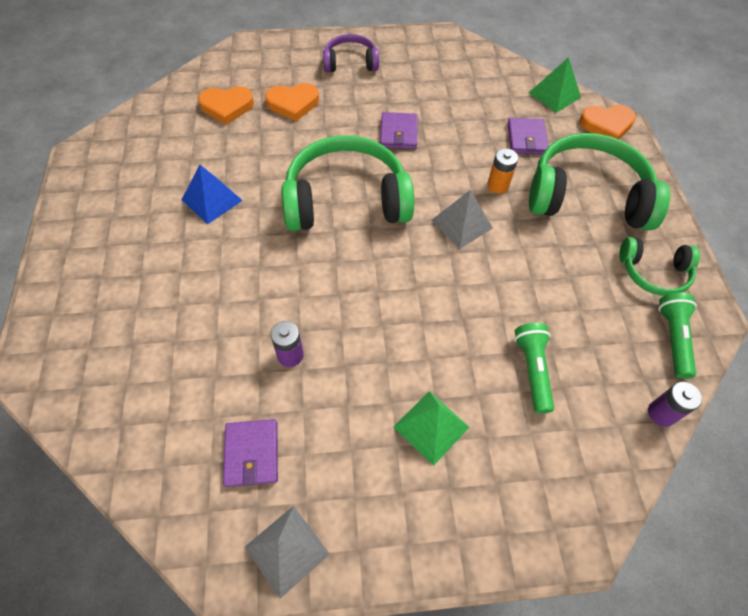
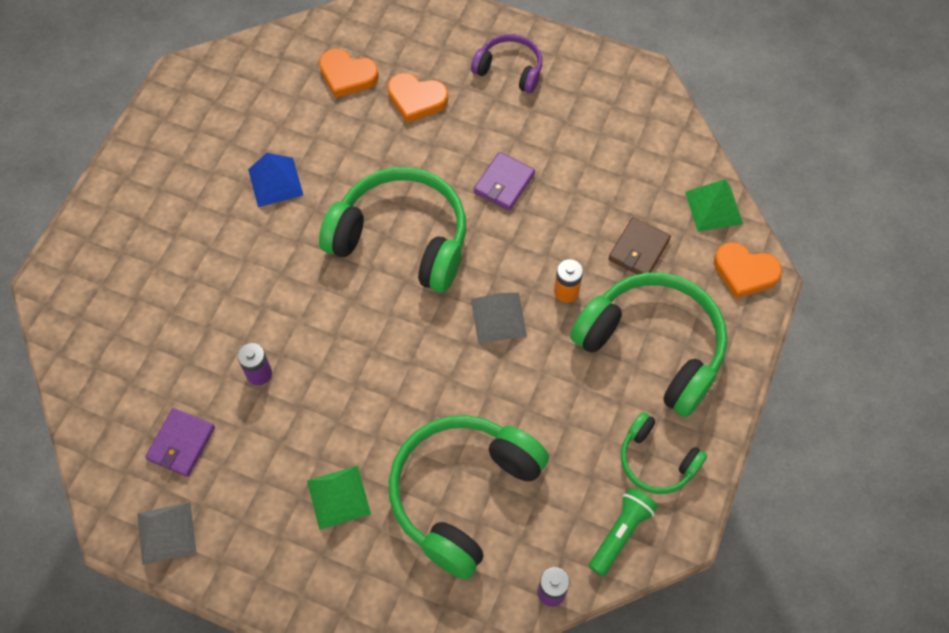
camera: 30 degrees right, 5 degrees up
(526, 138) = (639, 249): purple wallet -> brown wallet
(532, 370) = (462, 494): green flashlight -> green headphones

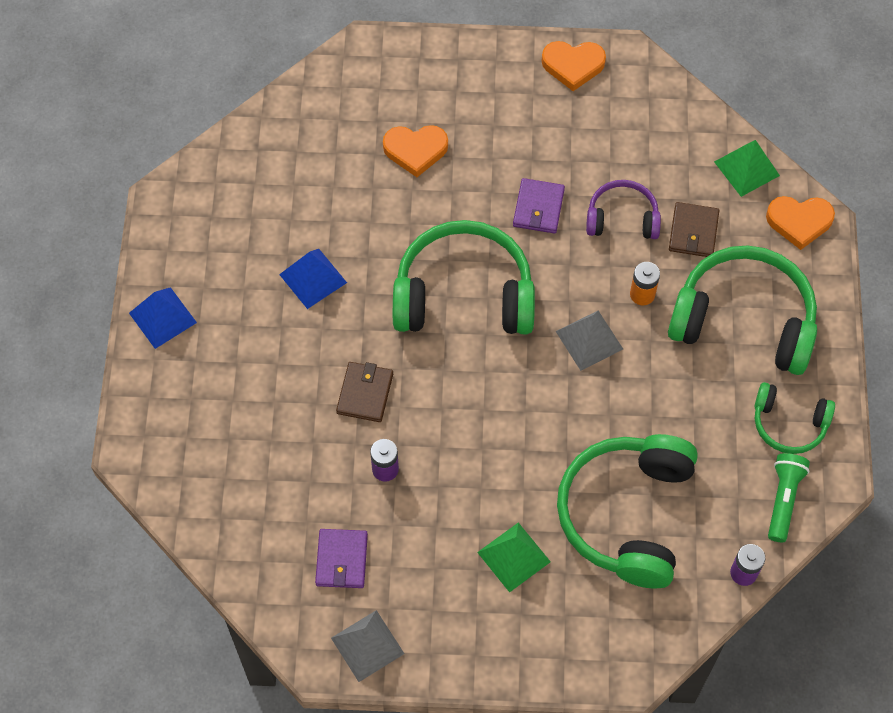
camera: 20 degrees left, 0 degrees up
(131, 174) = (162, 317): none -> blue pyramid
(273, 298) = (365, 393): none -> brown wallet
(347, 75) = (335, 147): orange heart -> orange heart (573, 65)
(509, 69) = (494, 91): purple headphones -> purple headphones (622, 218)

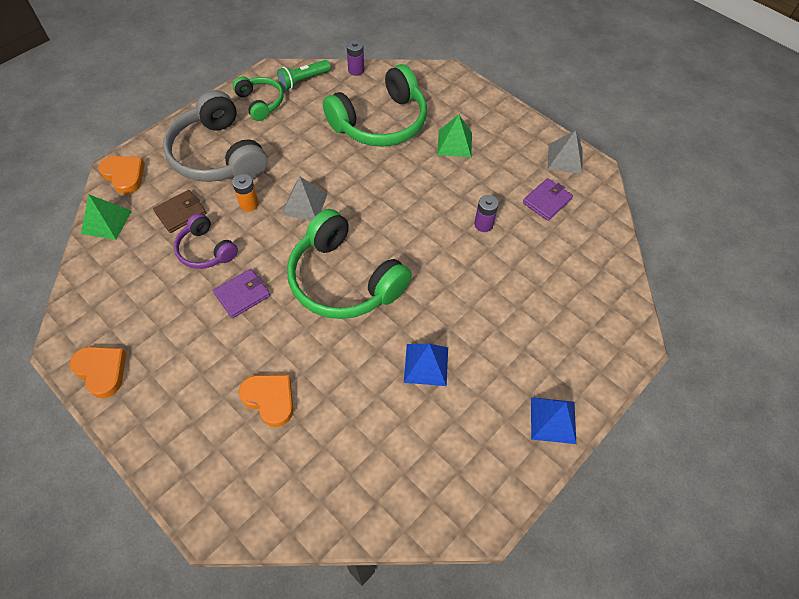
camera: 140 degrees left, 5 degrees down
(365, 393) = (458, 270): brown wallet -> none
(744, 320) = (218, 155): green headphones -> grey headphones

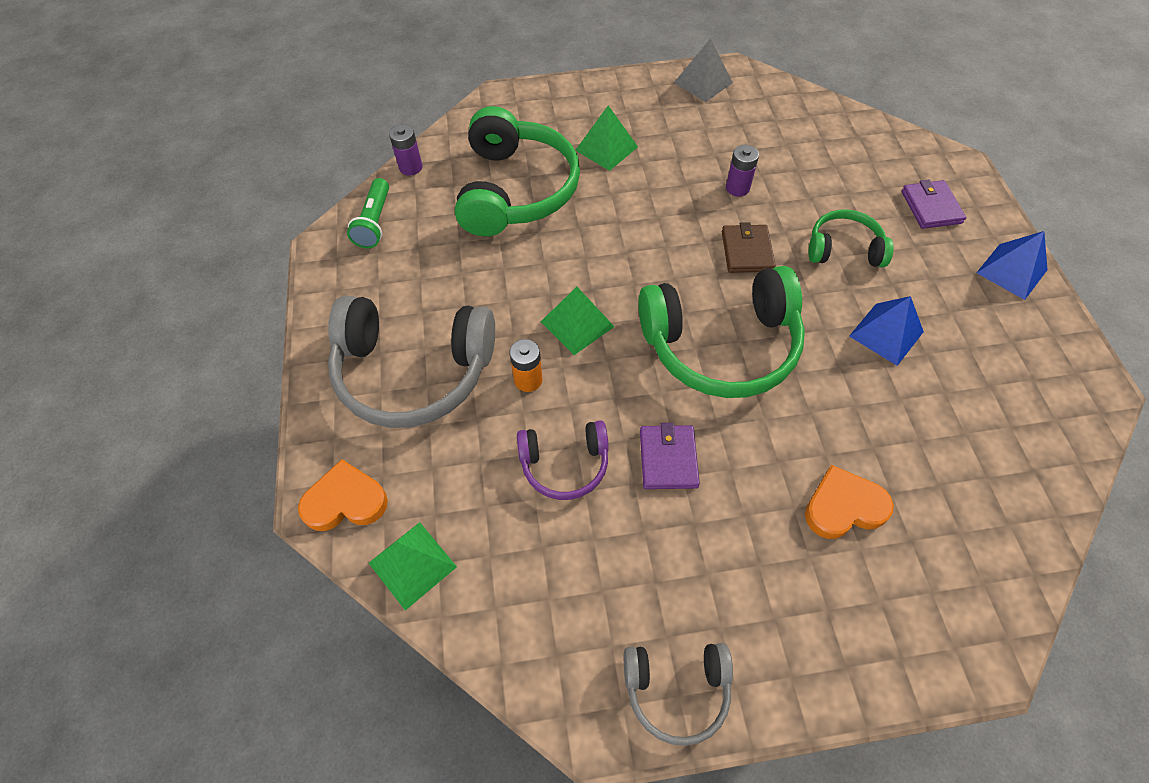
camera: 50 degrees left, 0 degrees up
(101, 371) = (677, 690): orange heart -> grey headphones
(180, 213) = (476, 463): brown wallet -> brown wallet (746, 251)
(261, 102) = (367, 282): green headphones -> green headphones (844, 249)
(305, 204) = (577, 324): grey pyramid -> green pyramid
(546, 201) = (746, 125): purple wallet -> purple wallet (931, 207)

